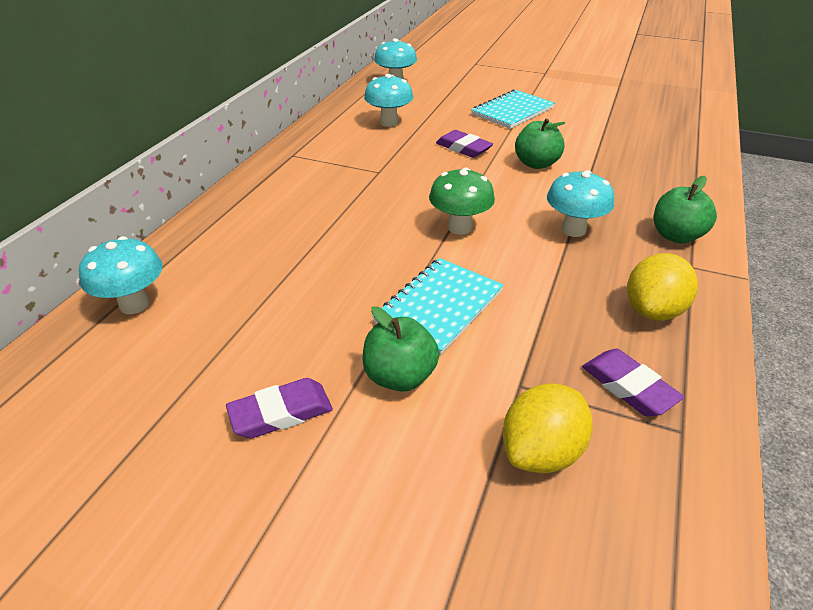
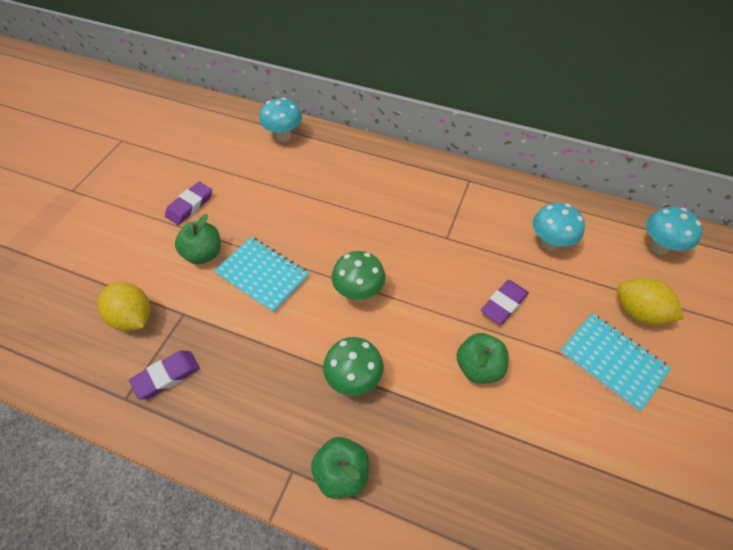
camera: 90 degrees right, 15 degrees up
(281, 413) = (190, 206): purple eraser -> purple eraser turned 60 degrees clockwise
(573, 230) = (354, 379): turquoise mushroom -> green mushroom
(653, 310) = (238, 416): yellow lemon -> yellow lemon (638, 313)

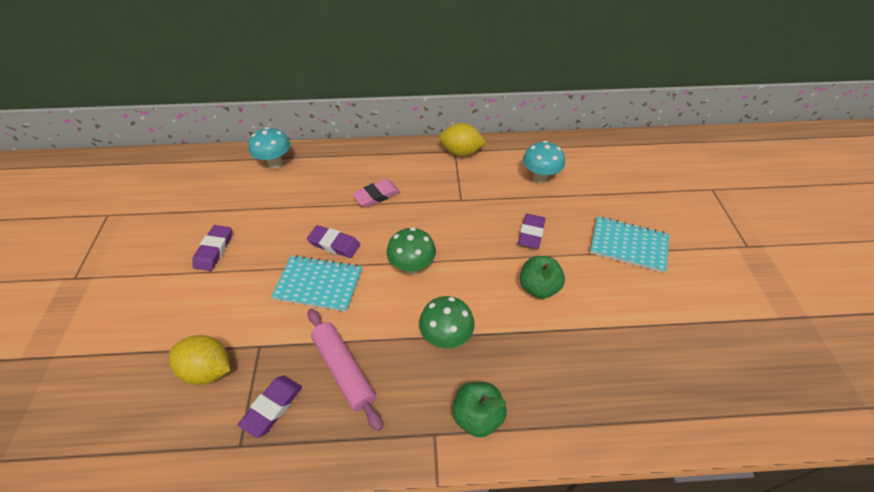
camera: 25 degrees left, 5 degrees down
(203, 254) = (251, 287): green apple -> none
(243, 369) = (344, 370): none -> pink rolling pin
(296, 239) = (334, 244): none -> purple eraser
(362, 203) = (376, 196): none -> pink eraser
(638, 313) = (626, 205): yellow lemon -> yellow lemon (461, 152)
(659, 247) = (615, 155): turquoise mushroom -> none

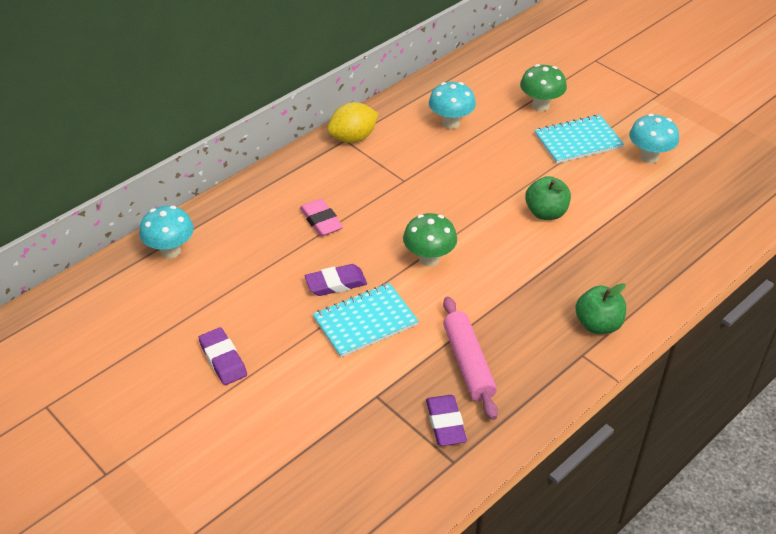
camera: 40 degrees left, 5 degrees down
(208, 370) = (357, 439): yellow lemon -> none
(344, 370) = (468, 363): pink rolling pin -> pink rolling pin turned 60 degrees clockwise
(376, 196) = (321, 221): pink eraser -> pink eraser turned 45 degrees counterclockwise
(446, 337) = (518, 291): green mushroom -> green mushroom (540, 105)
(531, 233) = (495, 175): purple eraser -> none
(682, 295) = (649, 157): none -> turquoise mushroom

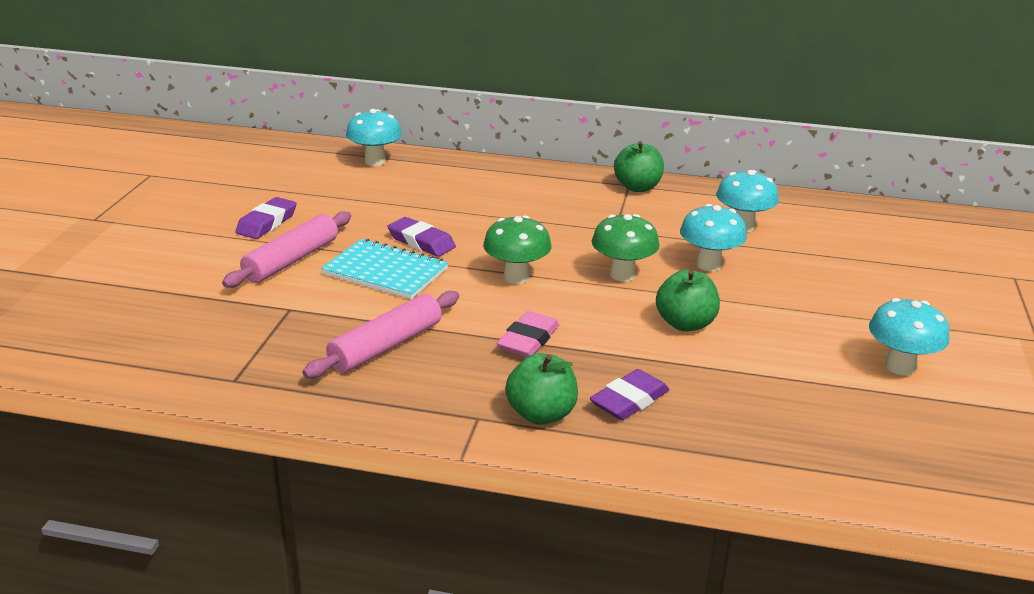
camera: 55 degrees right, 15 degrees down
(302, 367) = (291, 260): none -> pink rolling pin
(321, 221) = (498, 209): pink eraser -> pink eraser (528, 340)
(353, 138) = (637, 187): yellow lemon -> green apple
(445, 423) = (285, 358): purple eraser -> purple eraser (629, 400)
(486, 164) = (709, 265): none -> turquoise mushroom
(540, 105) = (864, 267): green mushroom -> green mushroom (622, 275)
(578, 141) = (843, 308): turquoise notebook -> none

